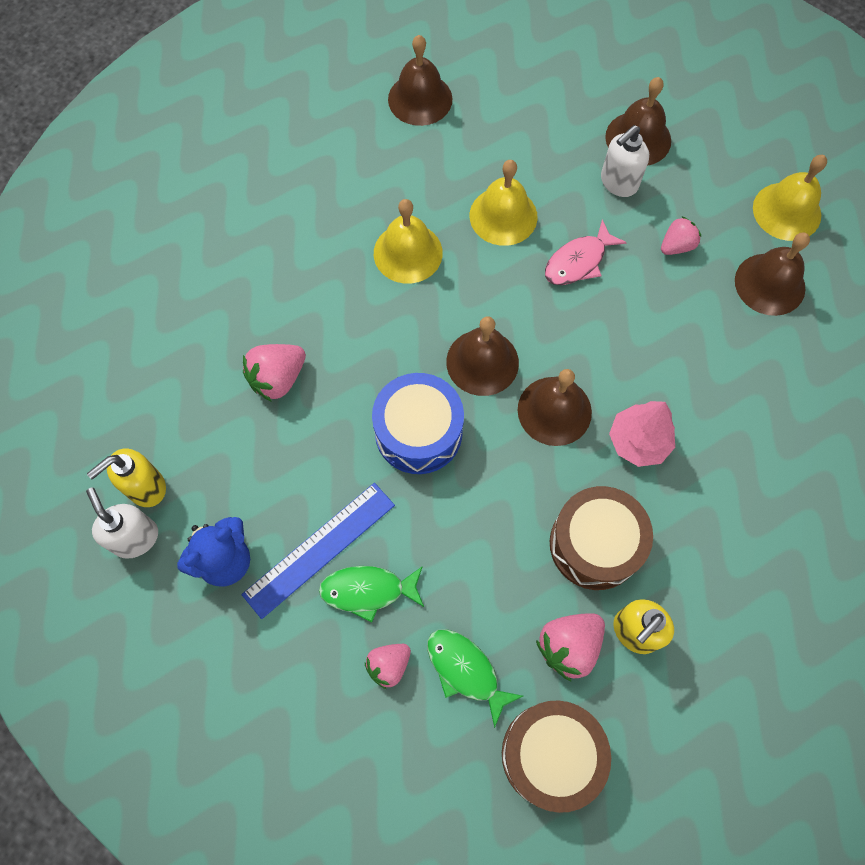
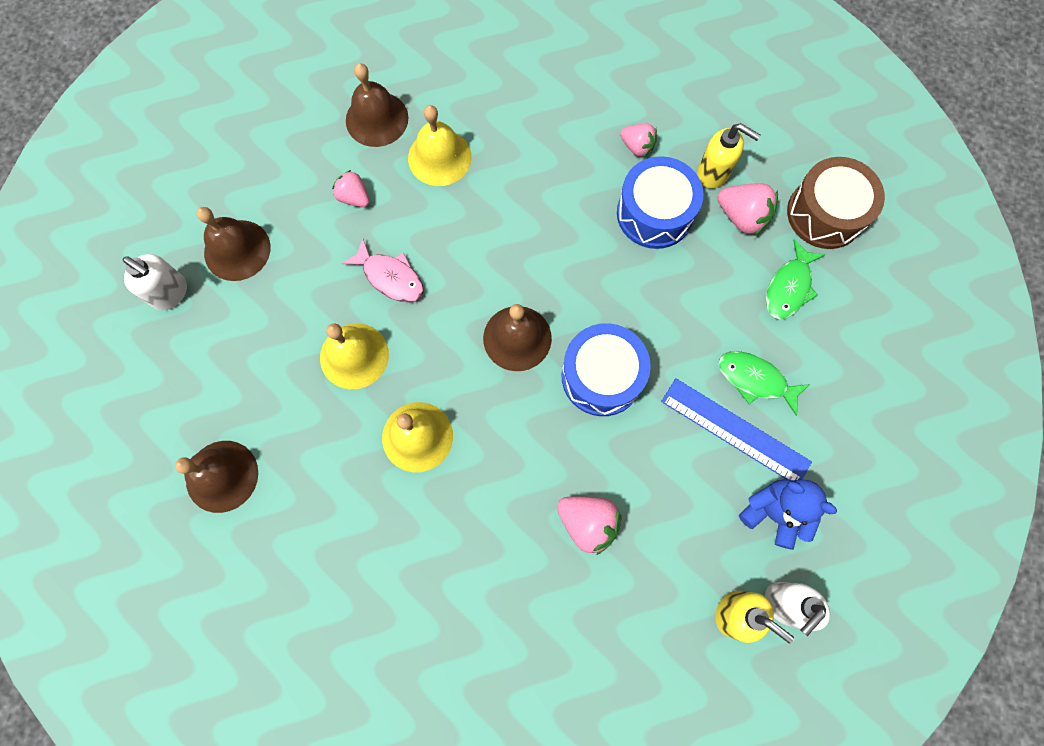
camera: 105 degrees left, 5 degrees up
(368, 591) = (755, 380): green fish -> green fish turned 135 degrees clockwise
(388, 665) = (807, 346): pink strawberry -> pink strawberry (637, 147)
(554, 411) = (547, 267): brown bell -> none
(595, 544) = (654, 213): brown drum -> blue drum
(618, 183) = (294, 258): white soap dispenser -> white soap dispenser (170, 293)
(638, 441) = (555, 197): pink tree -> none
(787, 211) = (297, 114): yellow bell -> yellow bell (439, 157)

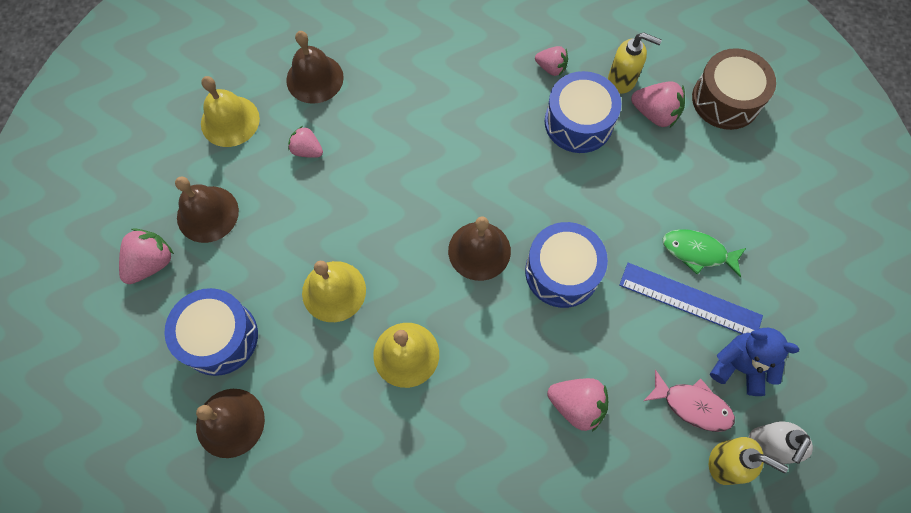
camera: 10 degrees left, 5 degrees down
(170, 293) = (152, 263): white soap dispenser -> pink strawberry
(226, 384) = (219, 337): none -> blue drum
(390, 277) = (353, 215): pink fish -> pink fish (692, 405)
(439, 157) = (378, 103): yellow bell -> yellow bell (230, 121)
(789, 287) = (709, 167): green fish -> none

